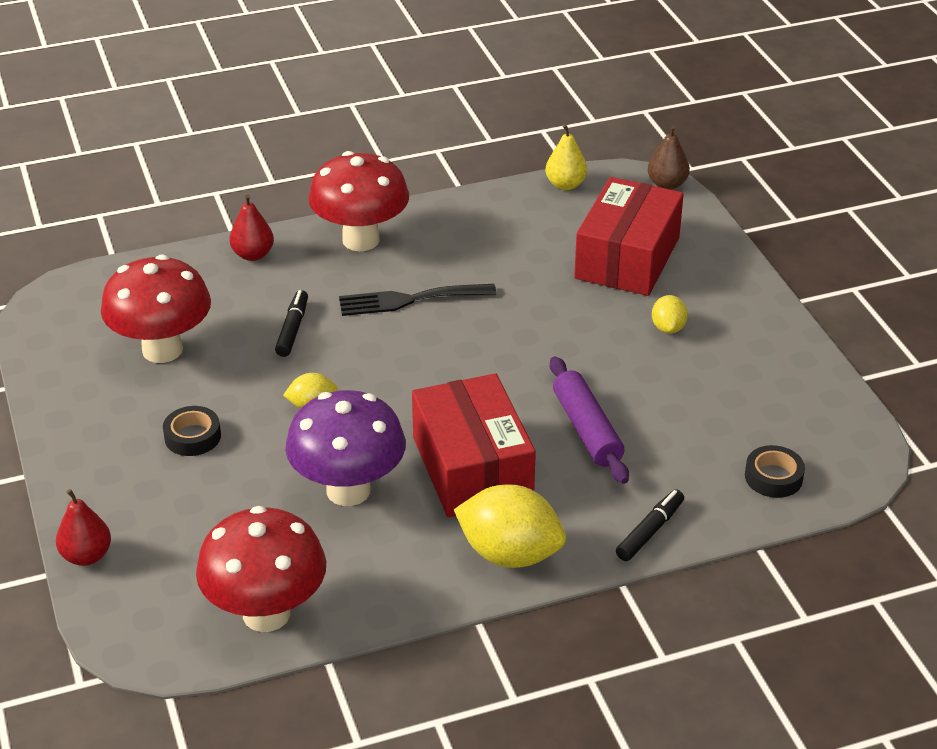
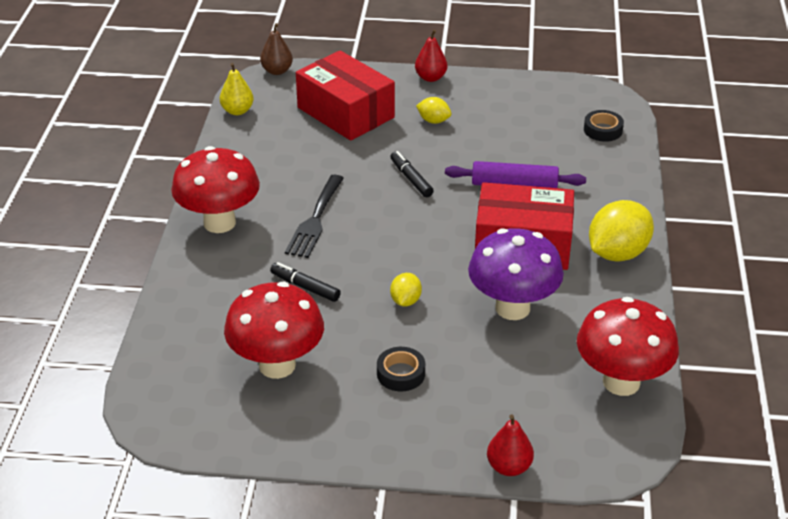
camera: 65 degrees left, 0 degrees up
(253, 255) = (189, 283): red pear -> red pear (430, 78)
(650, 531) = (625, 191): black marker -> black marker (411, 179)

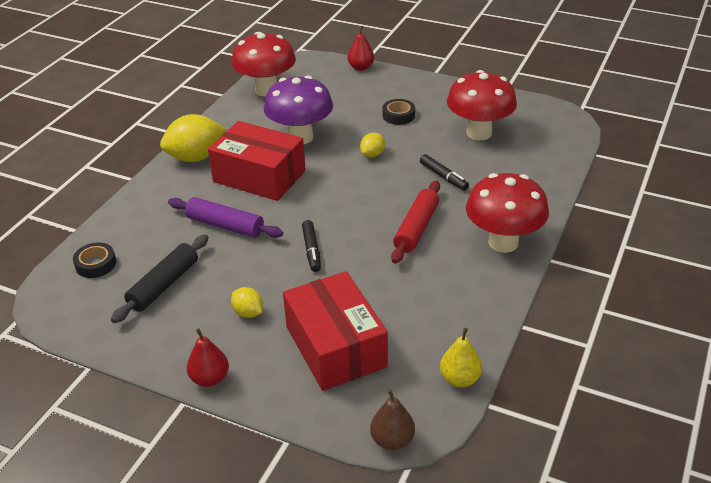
camera: 160 degrees left, 0 degrees up
(315, 220) = (416, 228): black fork -> red rolling pin
(524, 126) = (164, 285): none -> black rolling pin

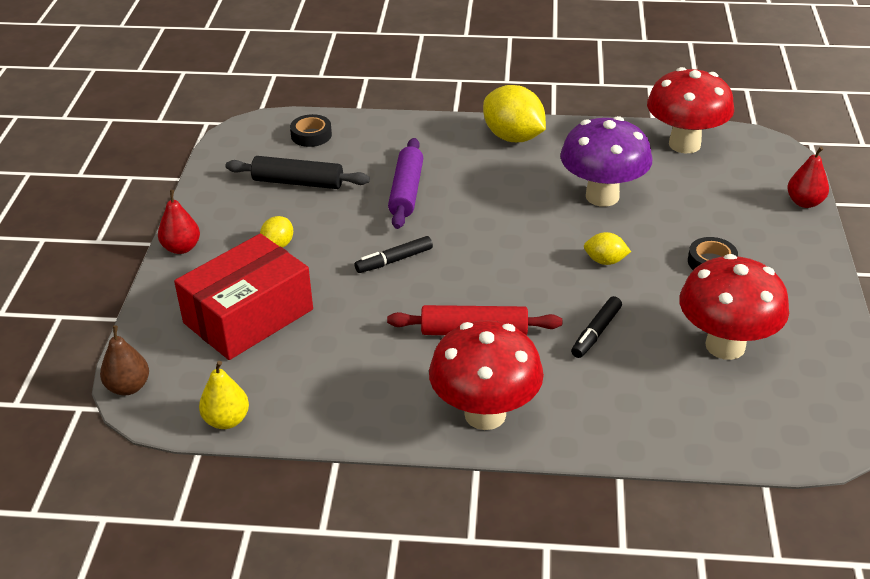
camera: 70 degrees right, 0 degrees up
(259, 176) = (506, 188): red box -> none

